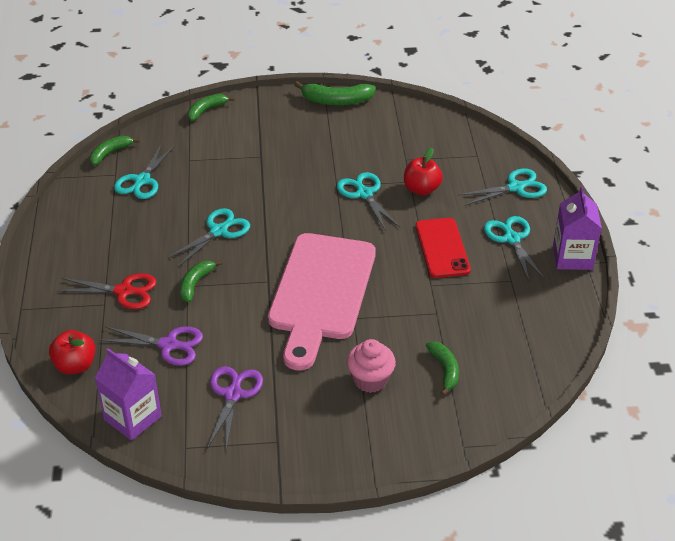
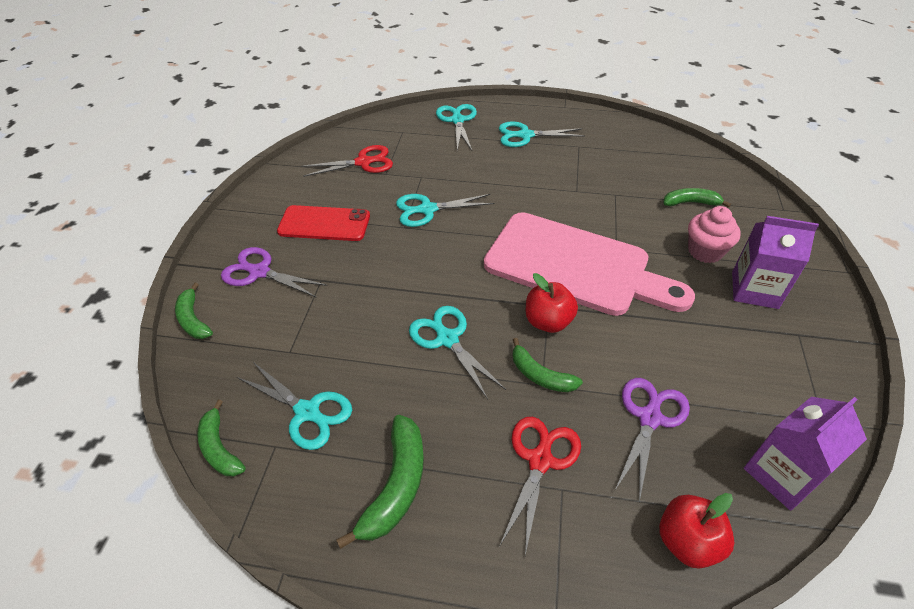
camera: 75 degrees left, 5 degrees up
(233, 394) = (732, 363): purple scissors -> purple scissors (259, 272)
(336, 101) = (256, 203): green banana -> green banana (396, 486)
(416, 143) = (363, 162): none -> red scissors
(421, 189) = (436, 172): red apple -> red apple (548, 321)
(442, 248) = (527, 175): red phone -> red phone (324, 224)
(572, 257) = (557, 111): purple carton -> purple carton (754, 290)

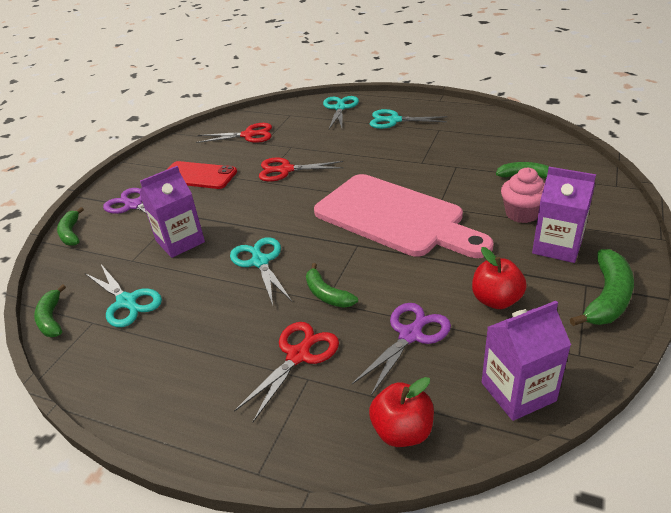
camera: 15 degrees right, 10 degrees down
(340, 319) = (180, 241): none -> purple carton
(396, 486) = (172, 359): green banana -> green banana (607, 298)
(427, 209) = (286, 170): turquoise scissors -> red scissors
(548, 321) = (351, 256): red apple -> red apple (496, 300)

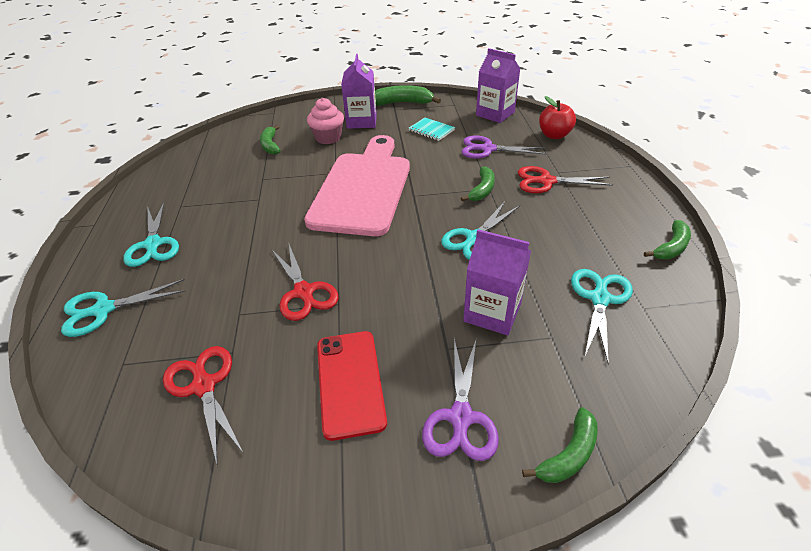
camera: 120 degrees left, 5 degrees up
(51, 319) = (676, 344): green banana -> green banana (671, 247)
(496, 300) = (431, 130): red apple -> turquoise notebook

